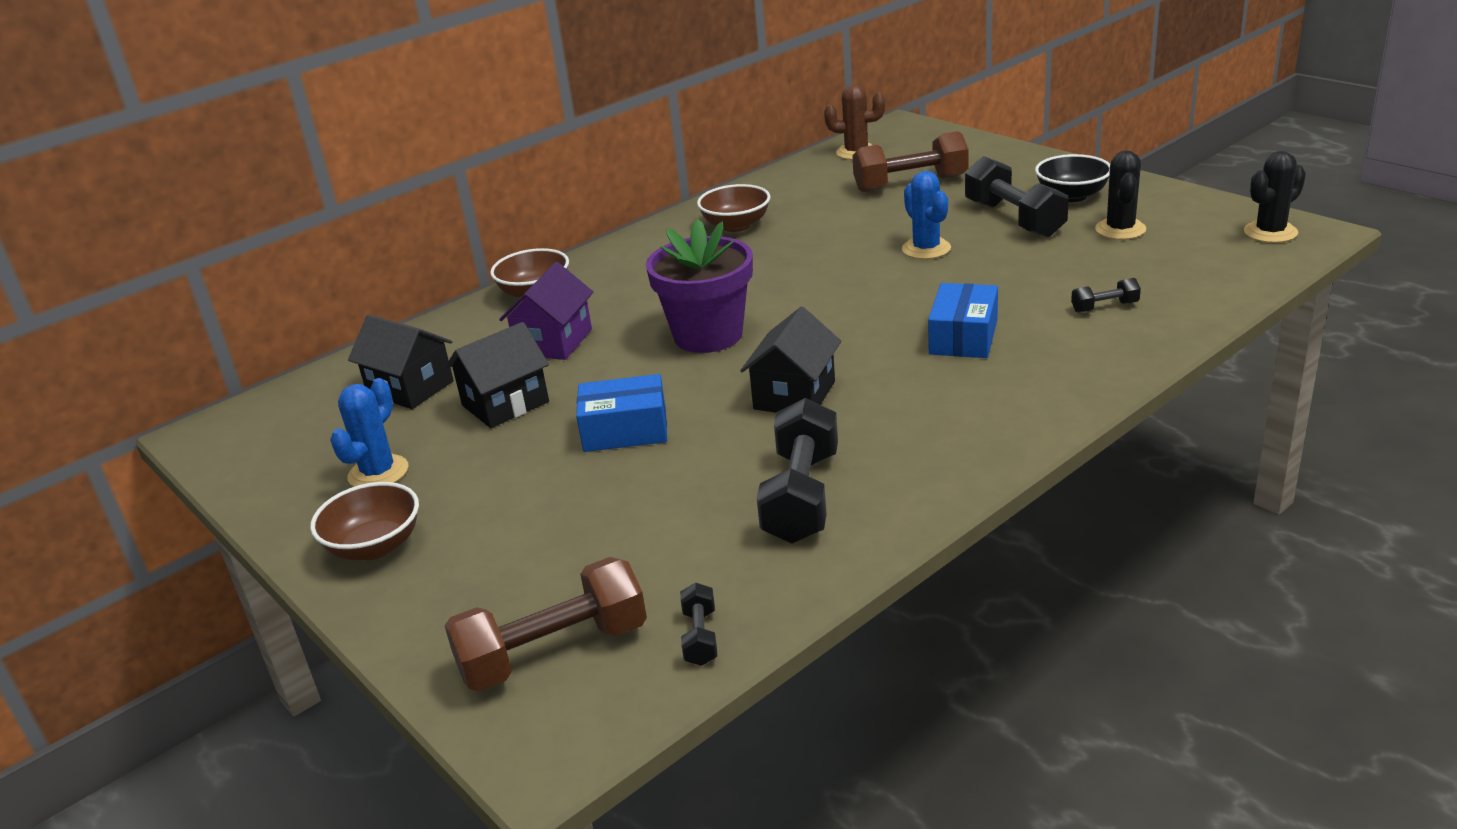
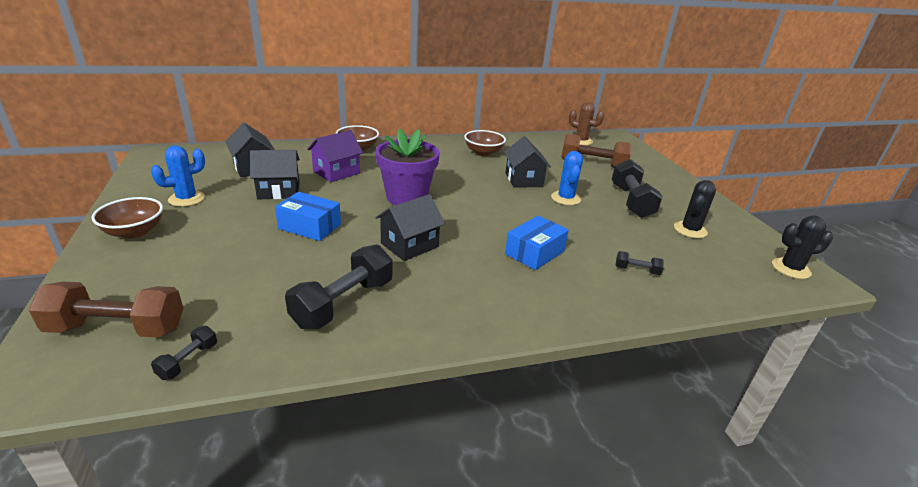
camera: 20 degrees right, 0 degrees up
(841, 244) = (523, 180): none -> black house
(1072, 196) = (678, 201): black bowl -> none

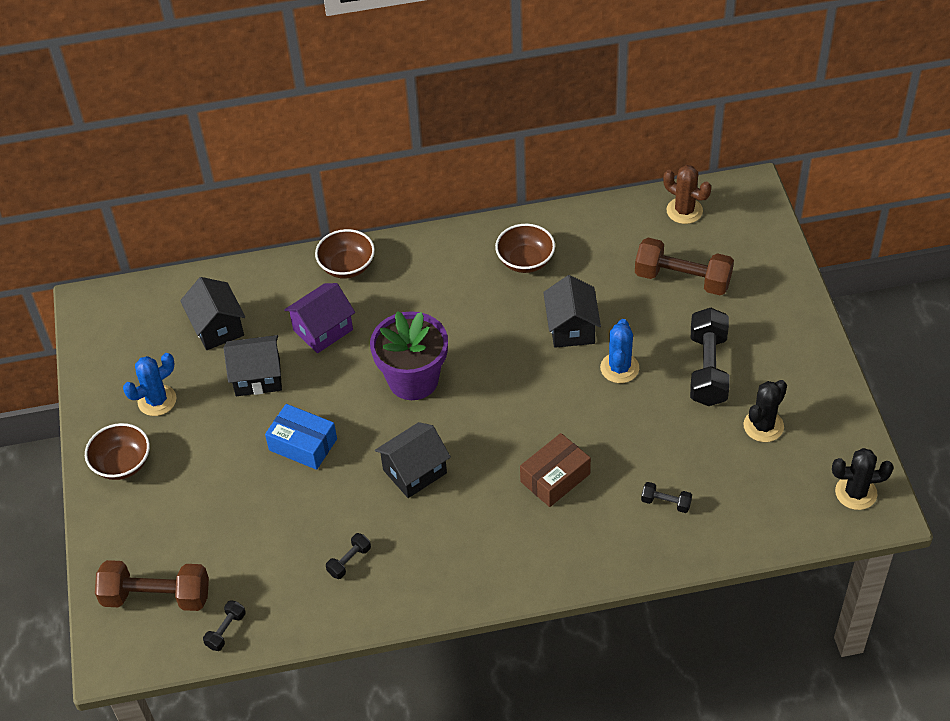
camera: 10 degrees right, 20 degrees up
(343, 303) = (349, 561): black dumbbell -> black dumbbell, size x0.47
(534, 252) = (555, 478): blue box -> brown box

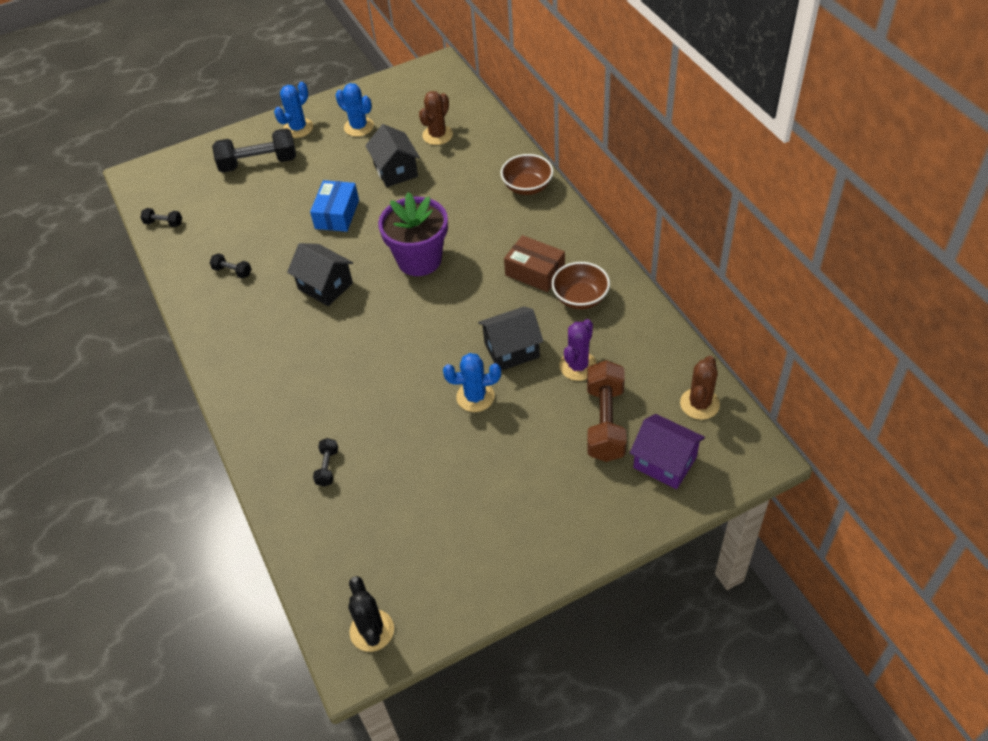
camera: 75 degrees right, 0 degrees up
(122, 464) = (298, 128): brown bowl -> blue cactus
(156, 597) = (188, 180): brown dumbbell -> none
(217, 327) = (437, 135): black house -> brown cactus
(323, 330) = (454, 192): purple house -> purple house (665, 462)
(555, 478) = (338, 379): brown box -> brown box (535, 272)
(610, 283) = (578, 366): none -> purple cactus
(708, 369) = (496, 468): black dumbbell -> black dumbbell (258, 163)
(763, 426) = (437, 530): black cactus -> none

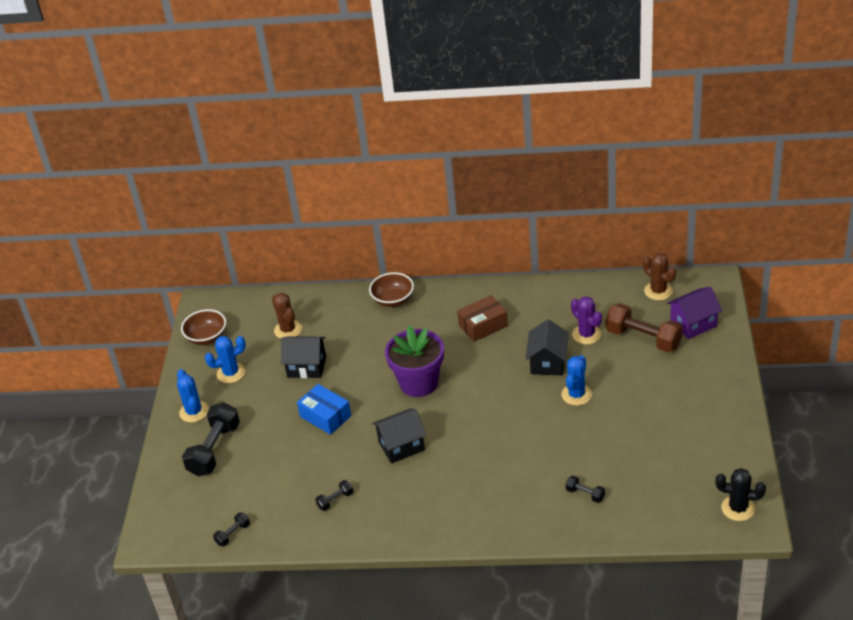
camera: 60 degrees left, 10 degrees down
(580, 298) = (526, 312): brown bowl -> brown bowl (207, 337)

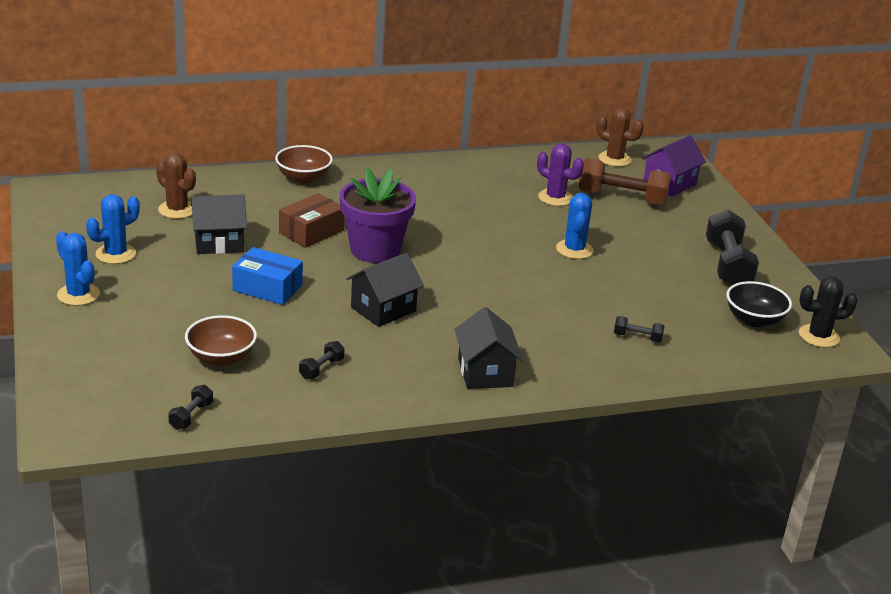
camera: 25 degrees left, 10 degrees down
(207, 337) = (66, 222): brown bowl -> brown bowl (221, 358)
(214, 449) = (125, 331): black dumbbell -> black dumbbell (728, 265)
(483, 325) = (428, 195): brown box -> brown box (311, 232)
(547, 362) = (524, 223): black house -> black house (485, 372)
(691, 485) = (754, 320): none -> black bowl

